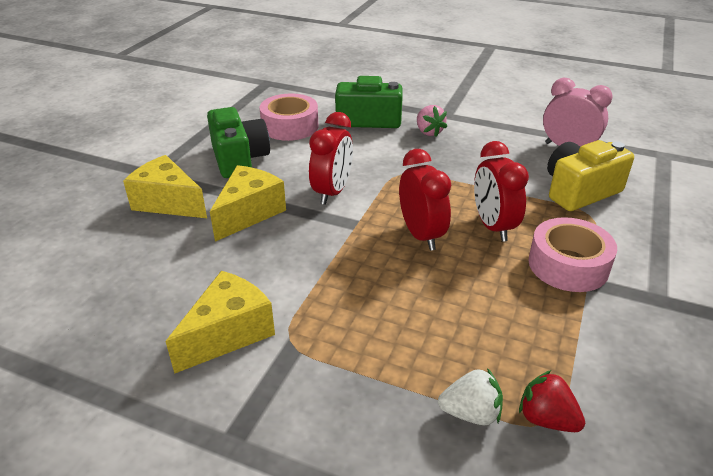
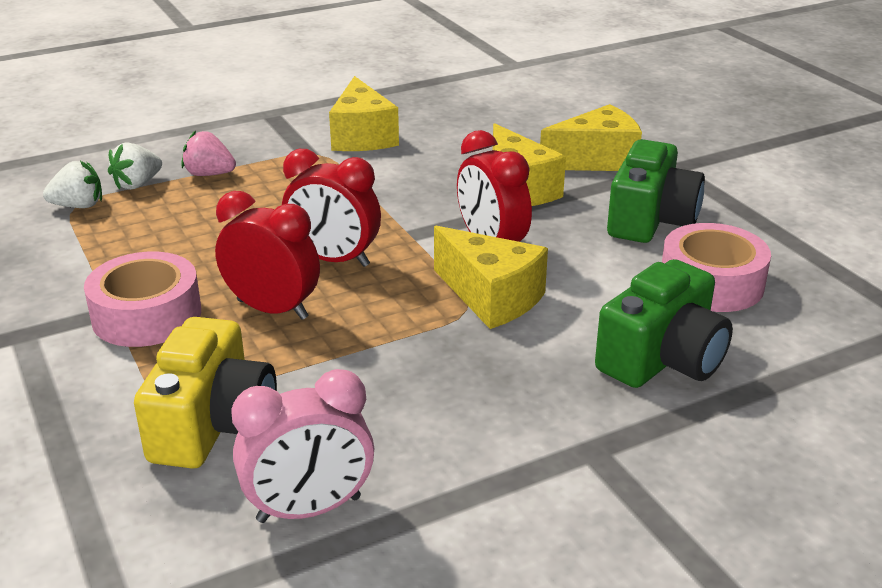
camera: 130 degrees right, 5 degrees down
(239, 159) = (650, 220): green camera -> green camera turned 90 degrees counterclockwise
(382, 171) = (491, 297): none -> yellow cheese
(428, 132) = (550, 393): pink strawberry -> pink strawberry (209, 174)
(546, 419) = (78, 206): red strawberry -> white strawberry

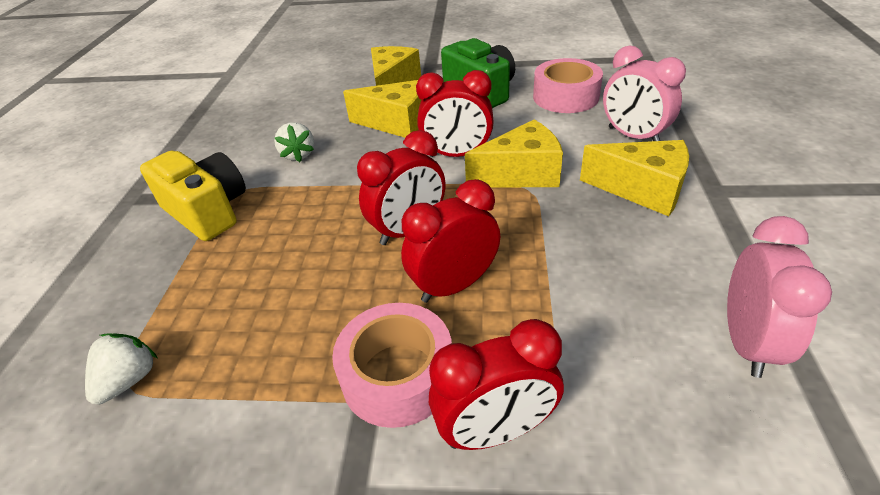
camera: 55 degrees left, 10 degrees up
(114, 380) = (495, 430): none -> red clock
(137, 184) = (143, 319): white strawberry -> white strawberry (298, 155)
(209, 174) = (189, 263): pink strawberry -> none
(213, 425) = (607, 372): yellow camera -> yellow camera (208, 211)
(362, 136) = (238, 163): yellow cheese -> yellow cheese (642, 190)
(662, 359) = (633, 136): green camera -> pink clock

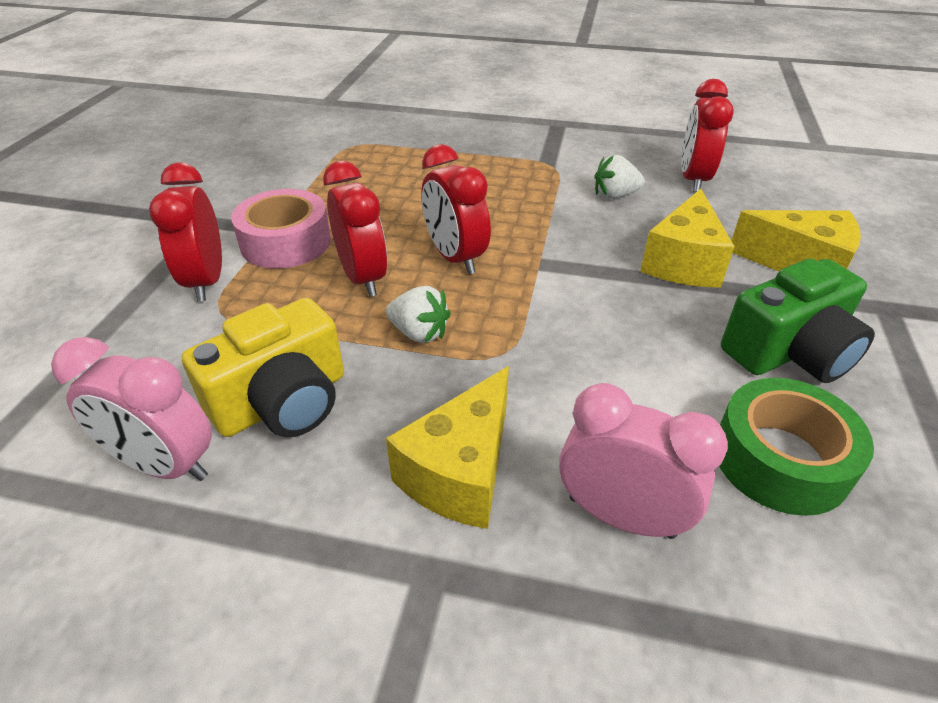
camera: 95 degrees right, 0 degrees up
(129, 380) = (353, 146): white strawberry -> white strawberry (419, 333)
(208, 211) = (526, 156): yellow camera -> yellow camera (283, 401)
(457, 155) = (595, 305): red clock -> red clock (693, 179)
(521, 174) = (534, 354): yellow cheese -> none
(565, 97) = (780, 459): pink tape -> green tape
(633, 136) = (621, 516): pink clock -> pink clock turned 60 degrees clockwise

